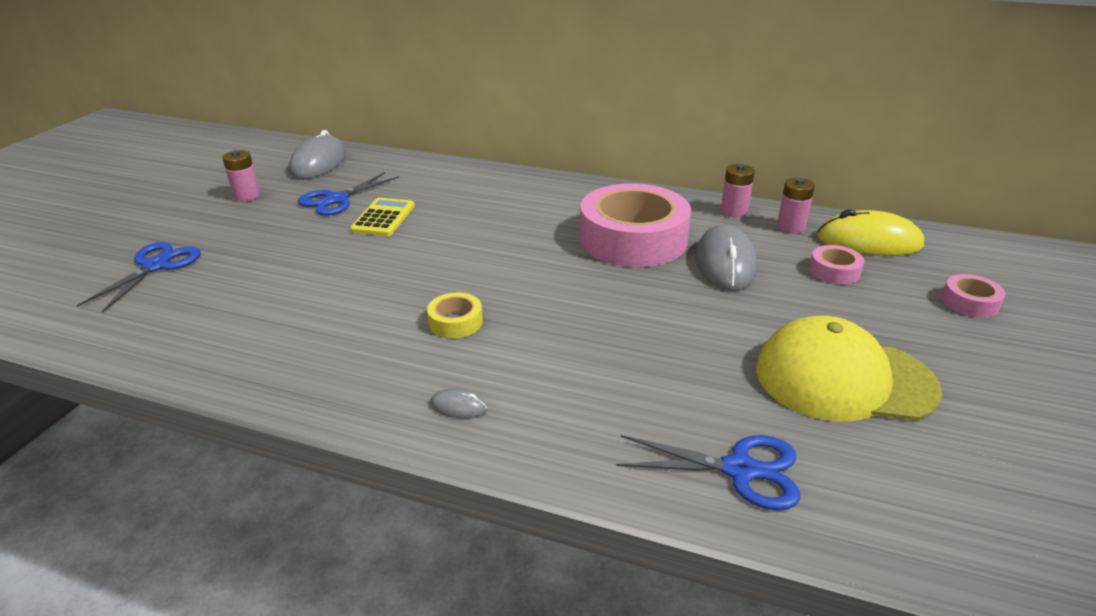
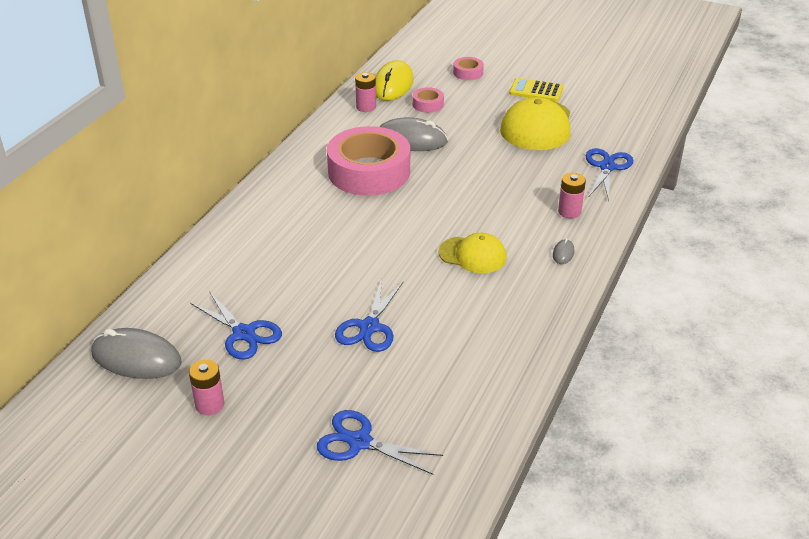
camera: 85 degrees left, 5 degrees up
(327, 259) = (369, 327): none -> blue scissors
(383, 218) = (296, 299): yellow calculator -> yellow calculator (536, 91)
(455, 322) = (472, 255): yellow tape -> yellow cap
(734, 211) = (336, 124): pink battery -> pink battery (569, 212)

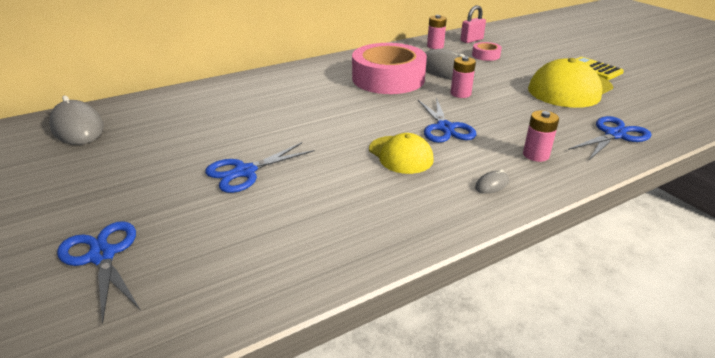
camera: 35 degrees right, 5 degrees down
(210, 404) = (63, 174): pink battery -> pink battery (460, 94)
(244, 333) = (158, 140): blue scissors -> blue scissors (445, 128)
(393, 85) = (471, 40): yellow mouse -> pink padlock
(468, 73) = (542, 47): pink tape -> none

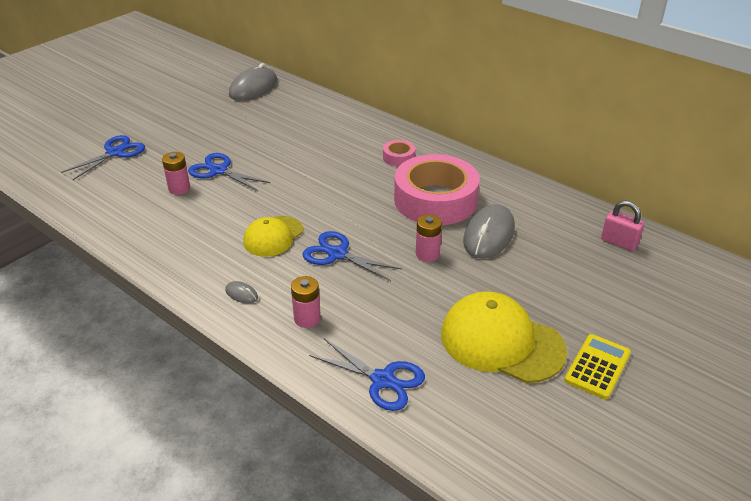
camera: 70 degrees right, 5 degrees up
(435, 46) = (566, 216): pink battery -> pink battery (179, 188)
(445, 128) = (337, 254): blue scissors -> blue scissors turned 60 degrees clockwise
(485, 55) = (568, 261): pink tape -> pink tape (398, 157)

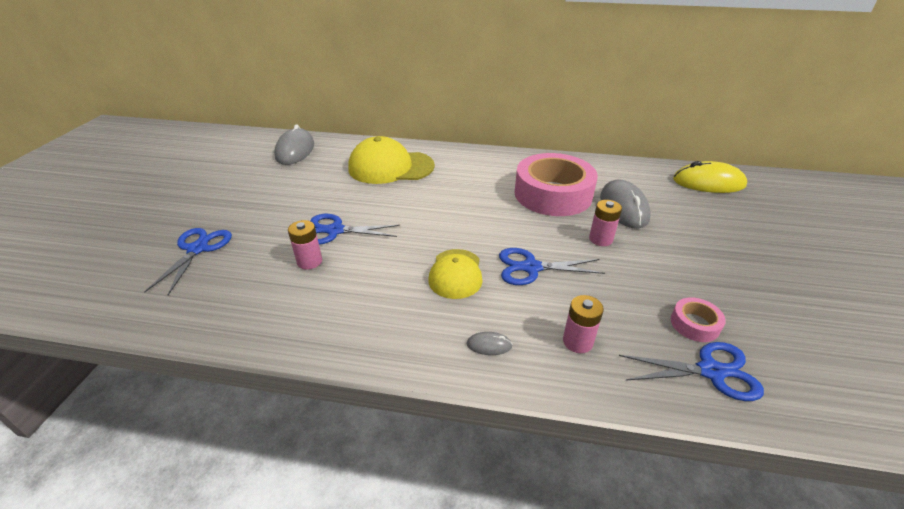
camera: 30 degrees left, 0 degrees up
(398, 157) = (485, 170): pink tape -> pink tape (694, 324)
(501, 342) = (743, 289): yellow cap -> yellow cap (390, 167)
(597, 366) = (823, 279): yellow calculator -> none
(619, 242) = (708, 182): pink padlock -> yellow mouse

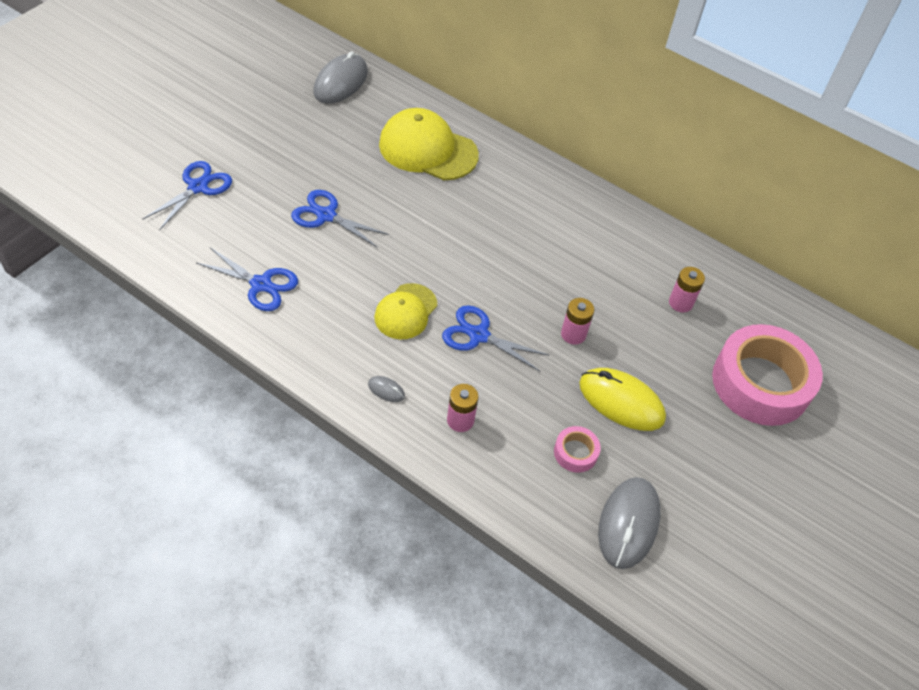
camera: 20 degrees right, 15 degrees up
(309, 261) = (286, 243): pink battery -> pink battery (680, 303)
(553, 194) = (574, 259): pink tape -> pink tape (760, 383)
(623, 207) = (635, 308): grey mouse -> grey mouse (628, 524)
(708, 182) = (768, 316): yellow mouse -> yellow mouse (621, 401)
(710, 371) = (546, 493): blue scissors -> blue scissors (261, 284)

